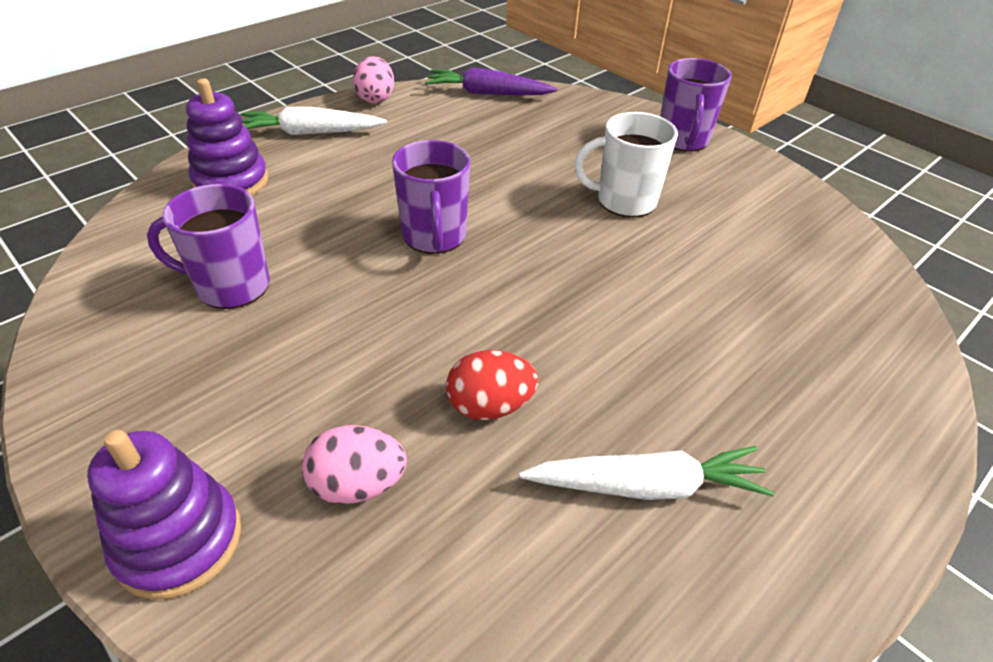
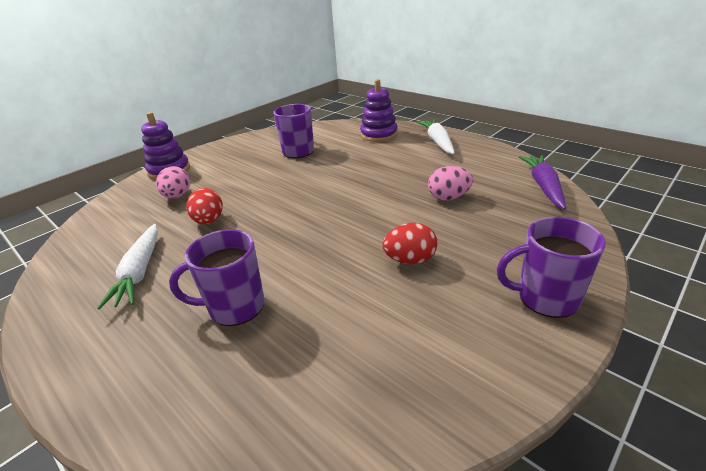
camera: 90 degrees right, 10 degrees down
(375, 99) = (495, 151): pink egg -> pink egg (448, 197)
(434, 237) = (344, 190): purple mug -> purple mug (235, 307)
(624, 201) = (410, 260): white mug -> red egg

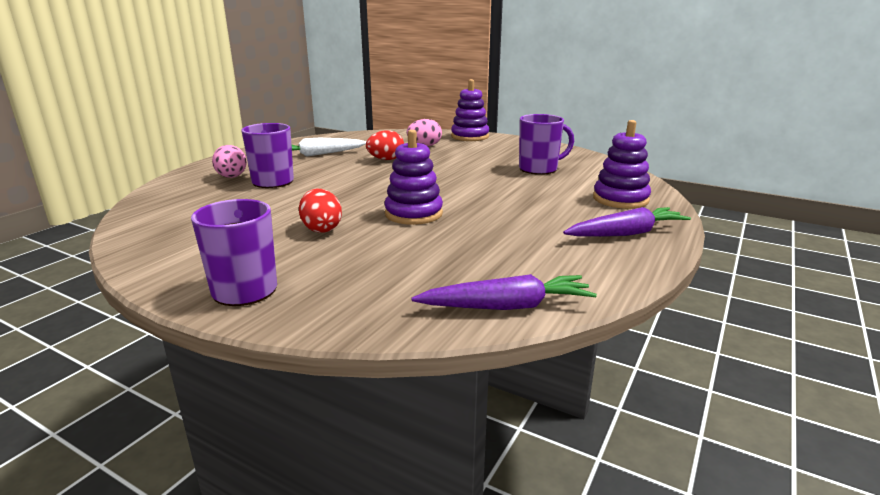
camera: 75 degrees right, 10 degrees down
(384, 210) = (413, 214): none -> purple stacking toy
(437, 142) = (626, 233): white carrot -> purple carrot
(448, 197) = (451, 243): pink egg -> pink egg (232, 177)

